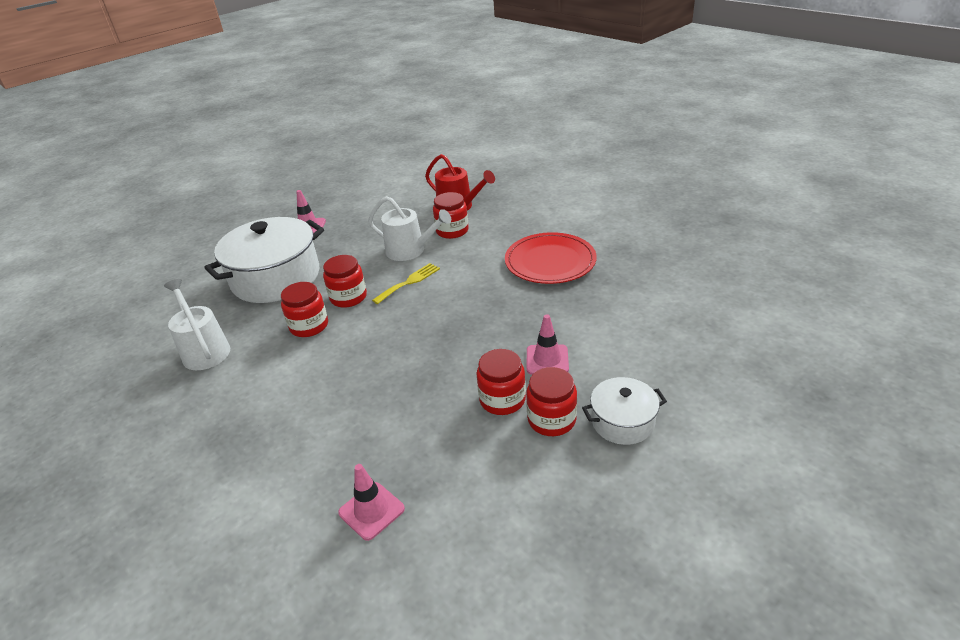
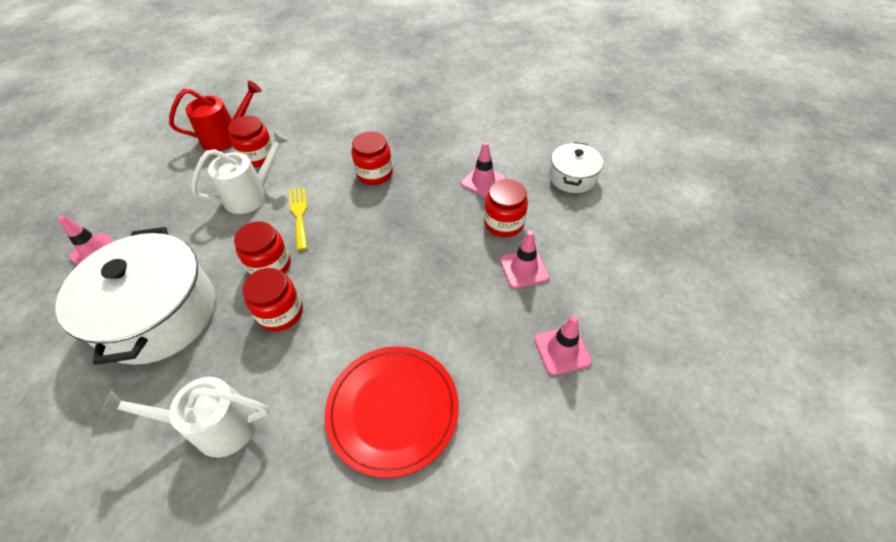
camera: 60 degrees left, 15 degrees up
(454, 440) = (524, 269): none -> pink traffic cone
(550, 261) = (373, 126): red plate -> red plate (393, 409)
(551, 419) = (544, 208): red jar -> red jar (375, 174)

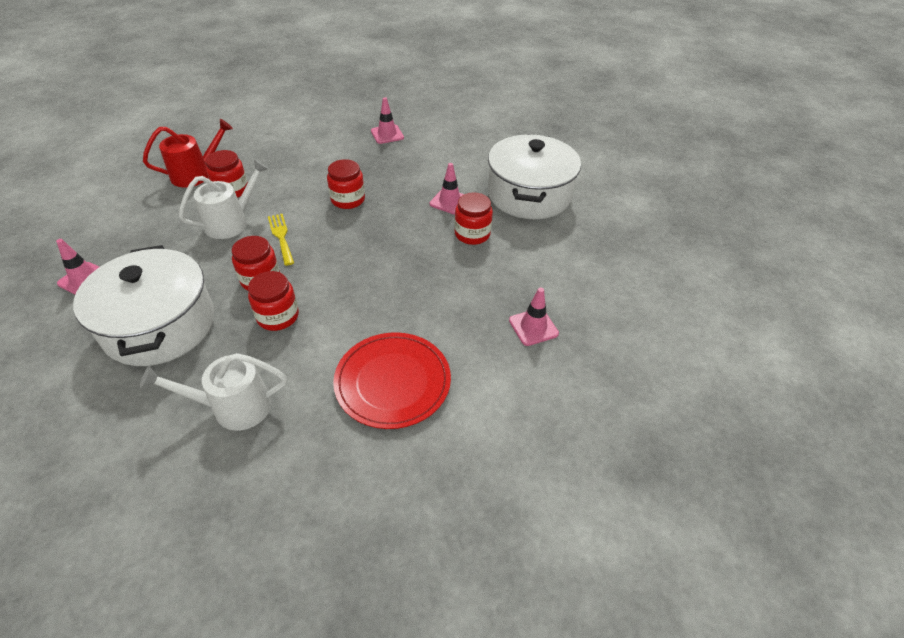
camera: 10 degrees left, 5 degrees down
(524, 269) = (494, 268): pink traffic cone -> pink traffic cone (387, 134)
(572, 177) = (529, 195): white pot -> white pot, size x1.97

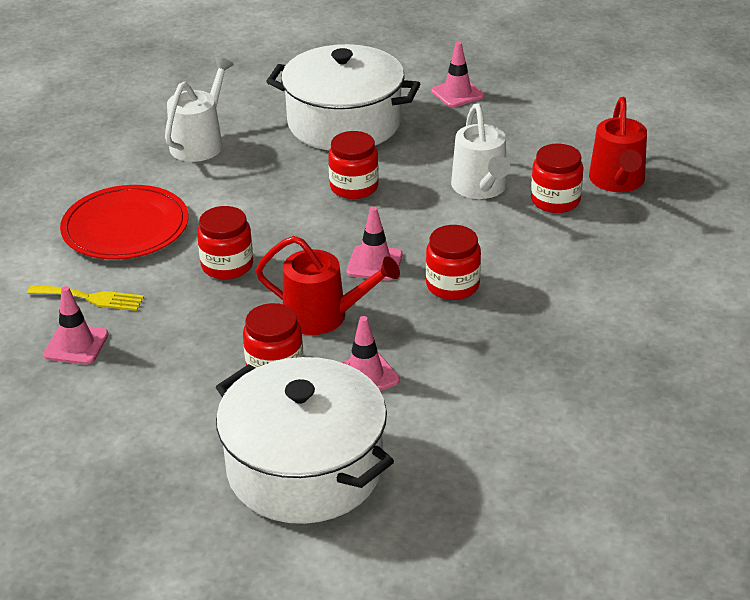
camera: 125 degrees right, 10 degrees down
(278, 316) = (286, 185): red jar -> red jar (227, 265)
(281, 237) = (419, 215): yellow fork -> yellow fork (91, 298)
(387, 134) = (611, 380): pink traffic cone -> pink traffic cone (374, 263)
(414, 235) = (323, 316): none -> red watering can

